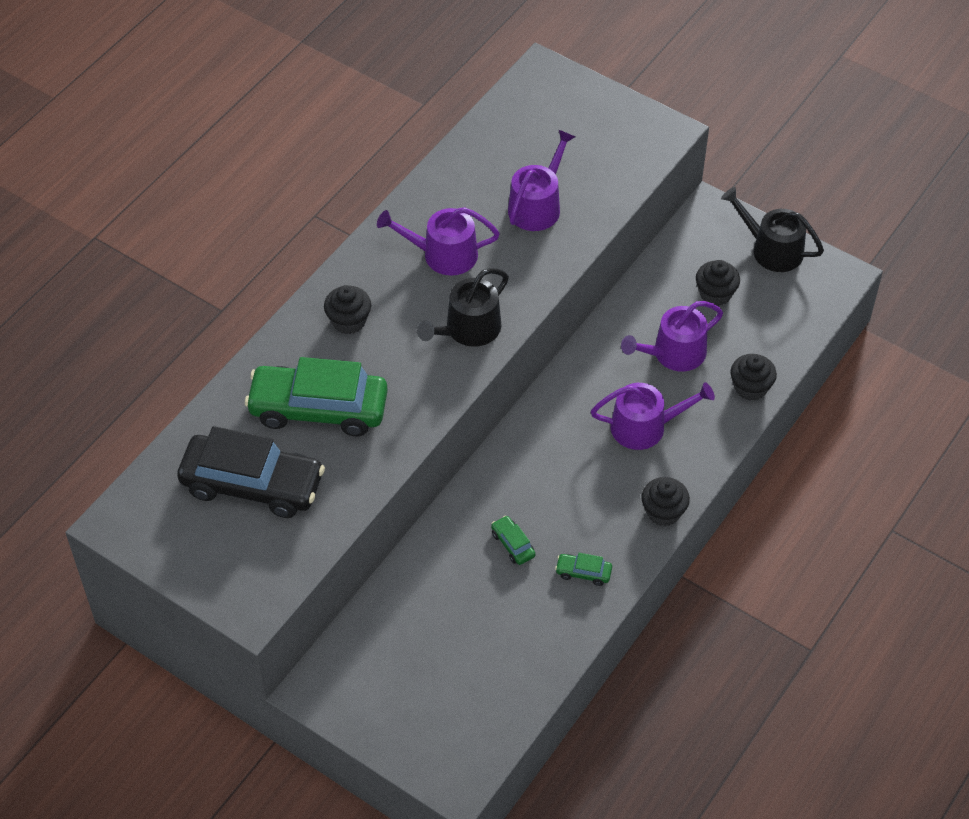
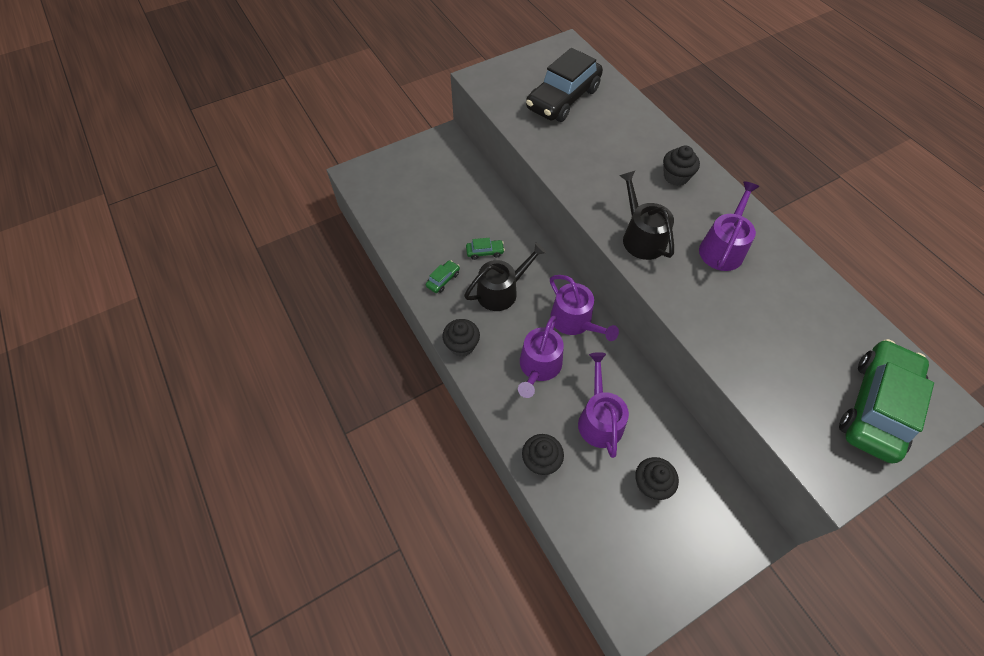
camera: 115 degrees right, 5 degrees up
(318, 409) = (606, 141): green car -> green car (876, 406)
(537, 205) = (760, 329): purple watering can -> purple watering can (575, 321)
(771, 249) = (689, 564): black watering can -> black watering can (501, 291)

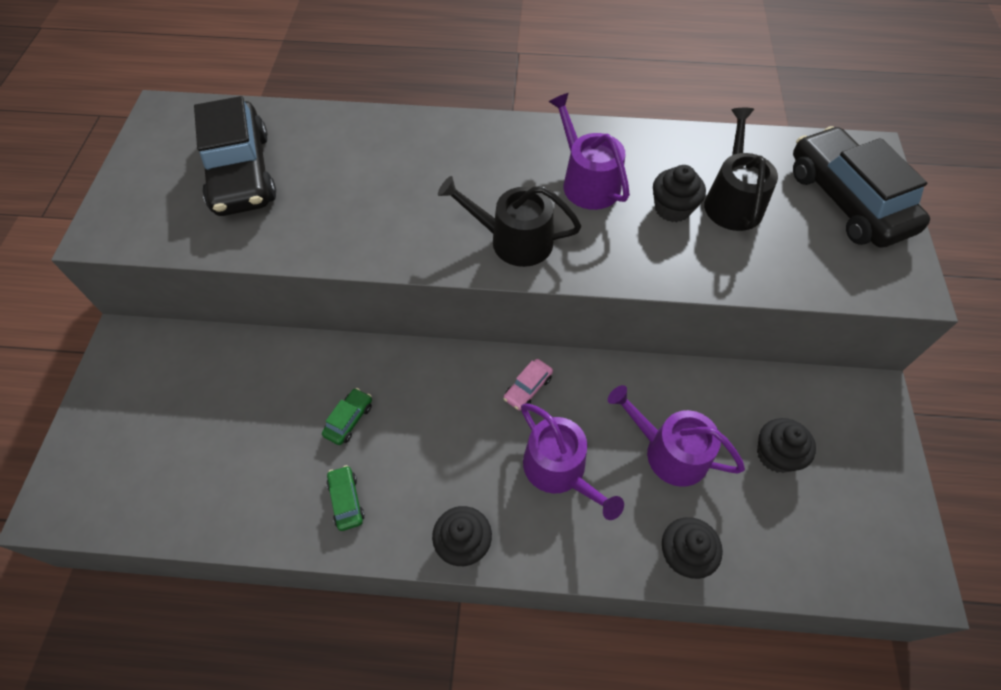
camera: 55 degrees left, 0 degrees up
(501, 291) = (423, 440): black watering can -> black watering can (732, 201)
(575, 321) = (528, 388): purple watering can -> pink car
(676, 176) = (461, 153): black cupcake -> black cupcake (672, 208)
(876, 406) = (846, 200): green car -> black car

